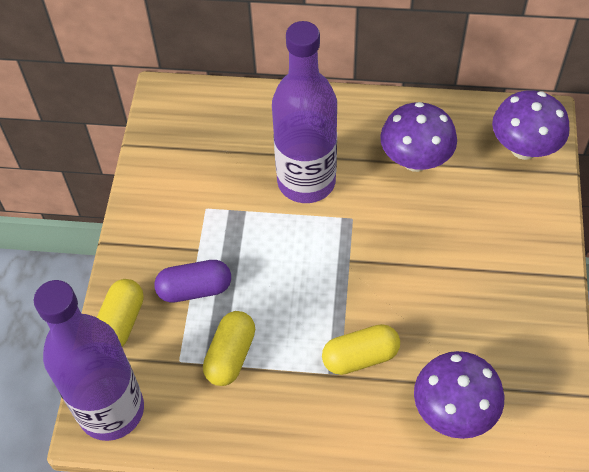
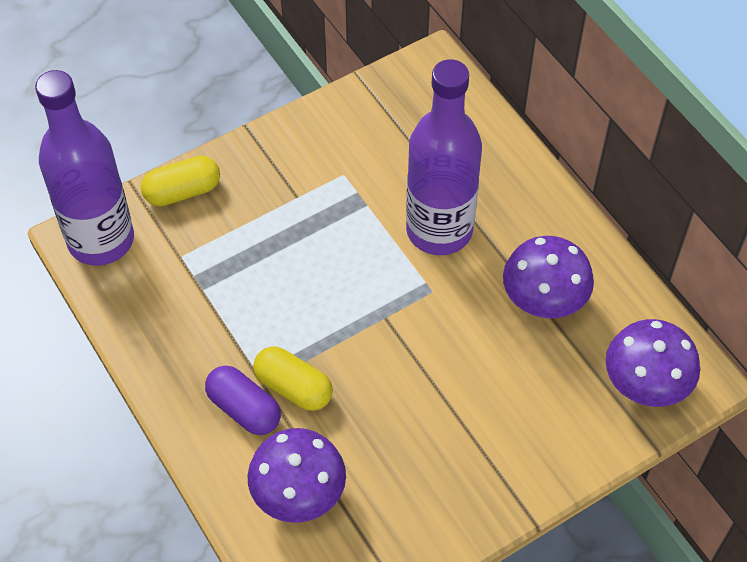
camera: 50 degrees right, 0 degrees up
(195, 289) = (257, 221): purple capsule -> purple capsule (244, 409)
(230, 355) = (216, 289): yellow capsule -> none

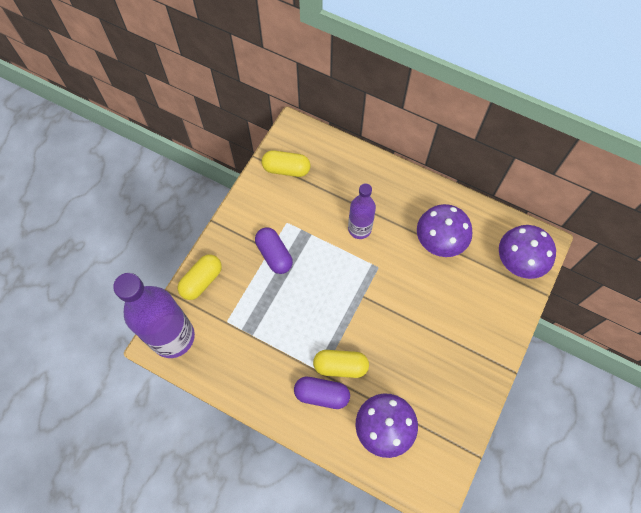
camera: 30 degrees left, 10 degrees up
(299, 206) = (274, 255): none -> purple capsule
(388, 108) = (286, 169): none -> yellow capsule
(439, 230) = (359, 229): purple bottle -> purple bottle, size x0.57

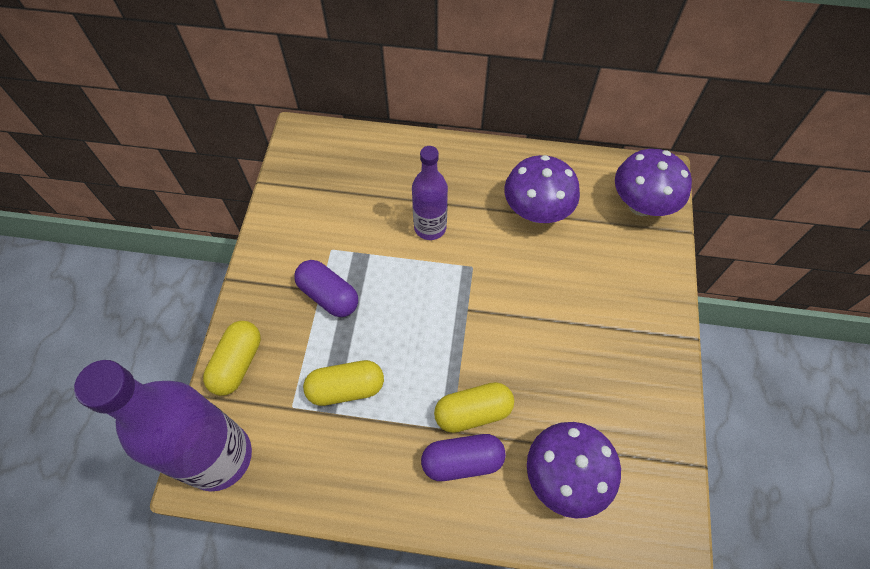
camera: 20 degrees left, 5 degrees down
(286, 169) = (307, 184): yellow capsule -> yellow capsule (346, 388)

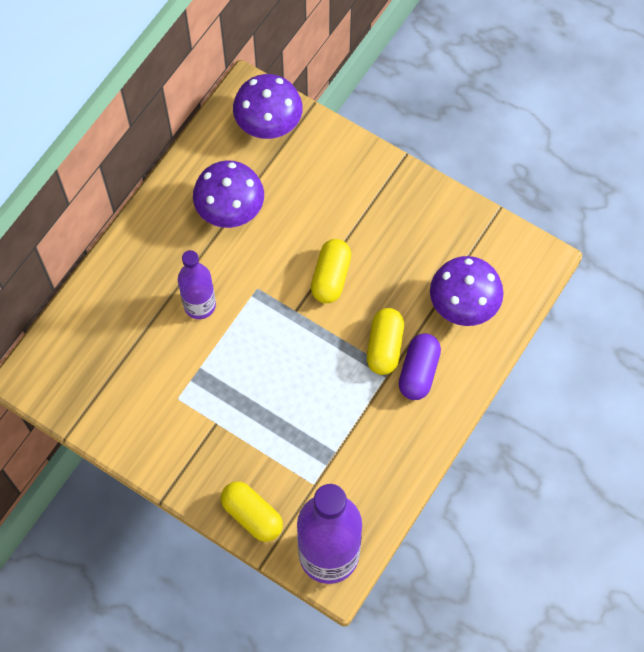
camera: 65 degrees left, 5 degrees up
(328, 295) = (224, 417): purple capsule -> none
(346, 388) = (318, 435): yellow capsule -> yellow capsule (331, 277)

